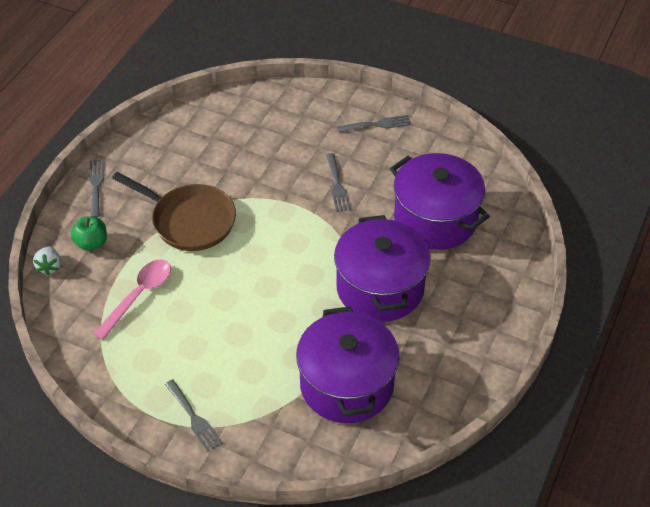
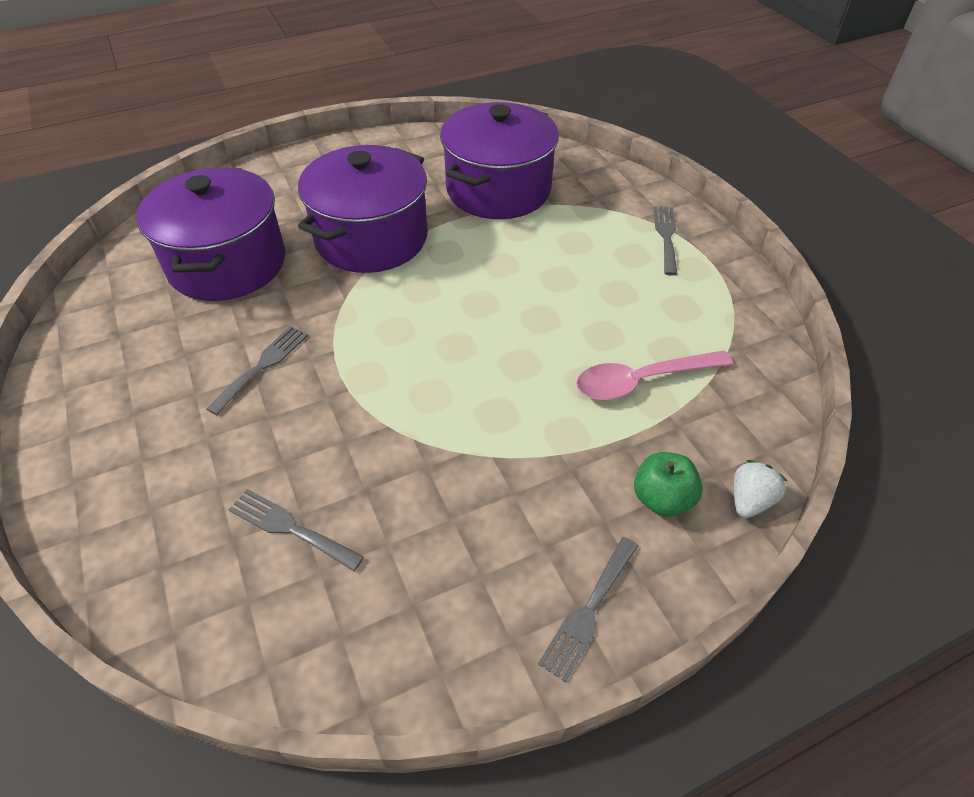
camera: 140 degrees left, 0 degrees up
(189, 220) = (493, 442): brown pan -> none
(377, 124) = (94, 416): grey fork -> grey fork (290, 528)

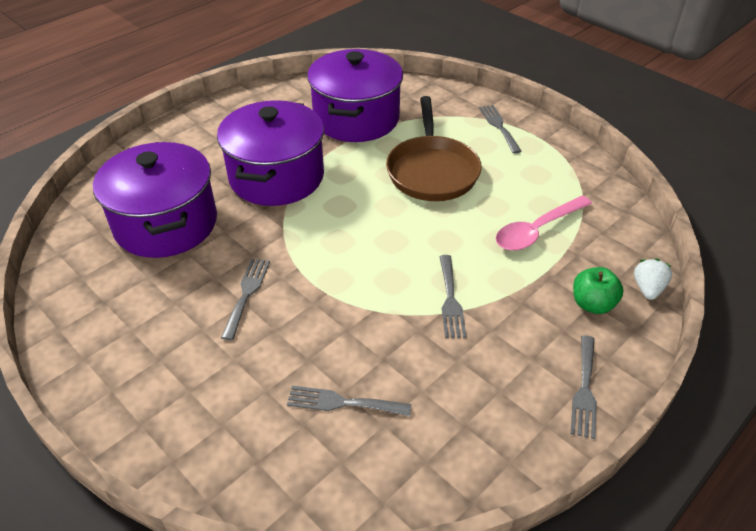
camera: 20 degrees left, 5 degrees down
(484, 440) = (450, 300): none -> grey fork
(552, 272) = (432, 170): none -> brown pan

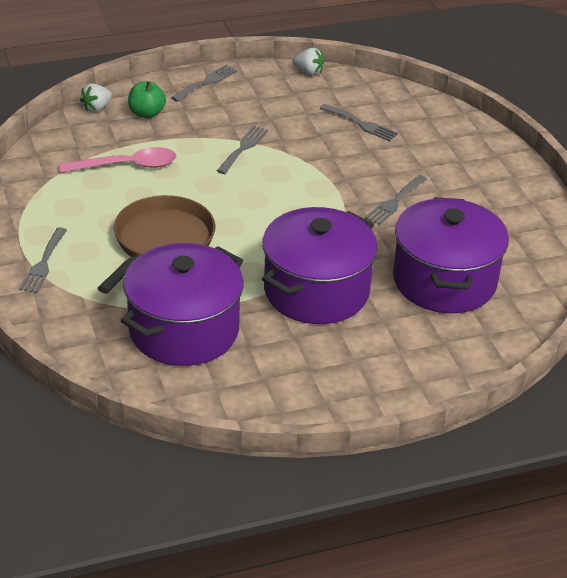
camera: 155 degrees left, 5 degrees down
(479, 485) = (308, 72): none -> white strawberry

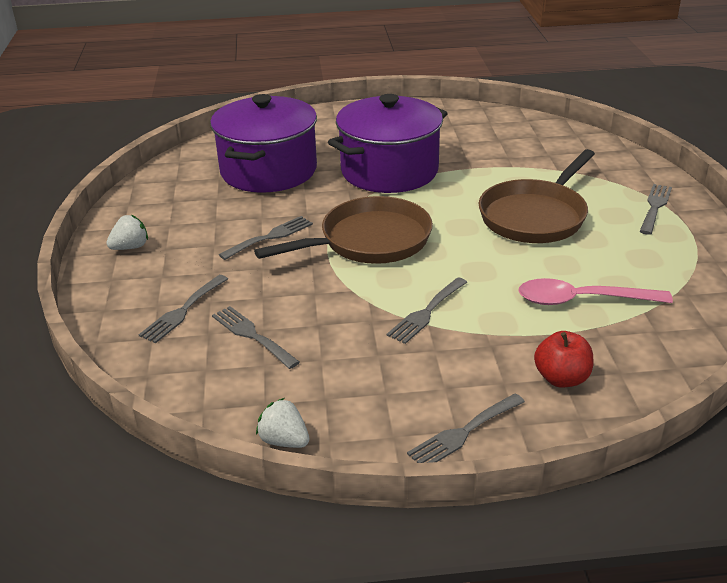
camera: 165 degrees left, 5 degrees down
(97, 108) = (642, 395): white strawberry -> white strawberry (130, 247)
(146, 113) = (561, 378): green apple -> red apple
(184, 330) = (513, 153): purple pot -> none
(307, 204) = (369, 241): none -> brown pan
(422, 136) = (182, 311): none -> grey fork

